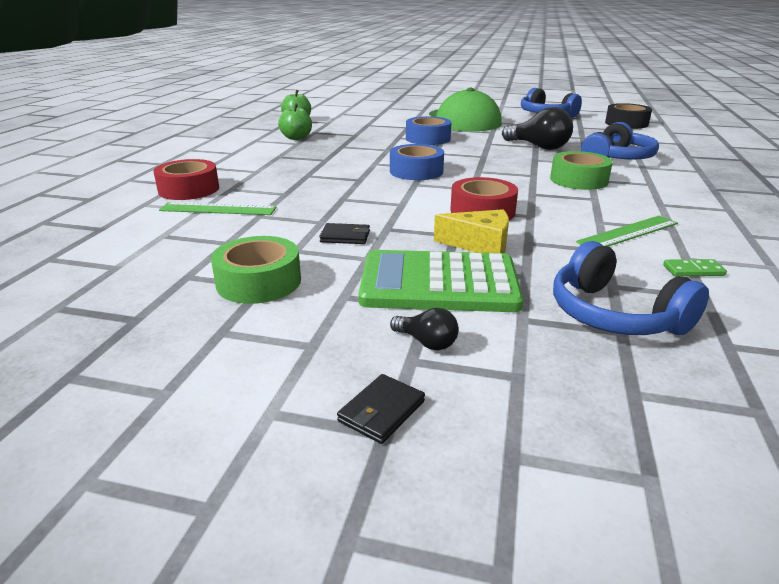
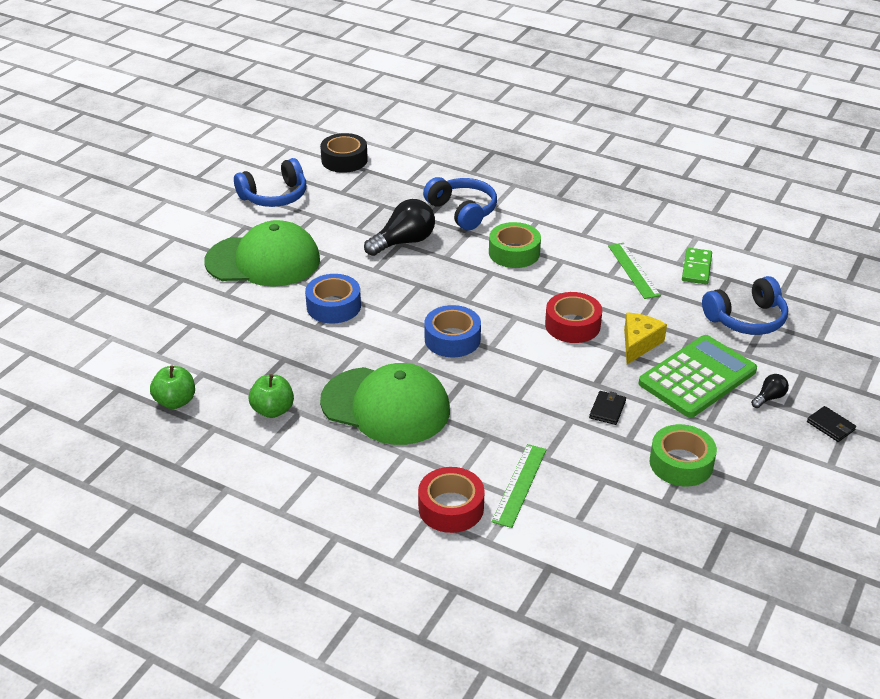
camera: 75 degrees left, 10 degrees up
(313, 161) = (386, 406): none -> green cap
(439, 283) = (697, 377): green calculator -> green calculator turned 150 degrees counterclockwise
(693, 270) = (696, 268): green domino -> green domino, size x1.54

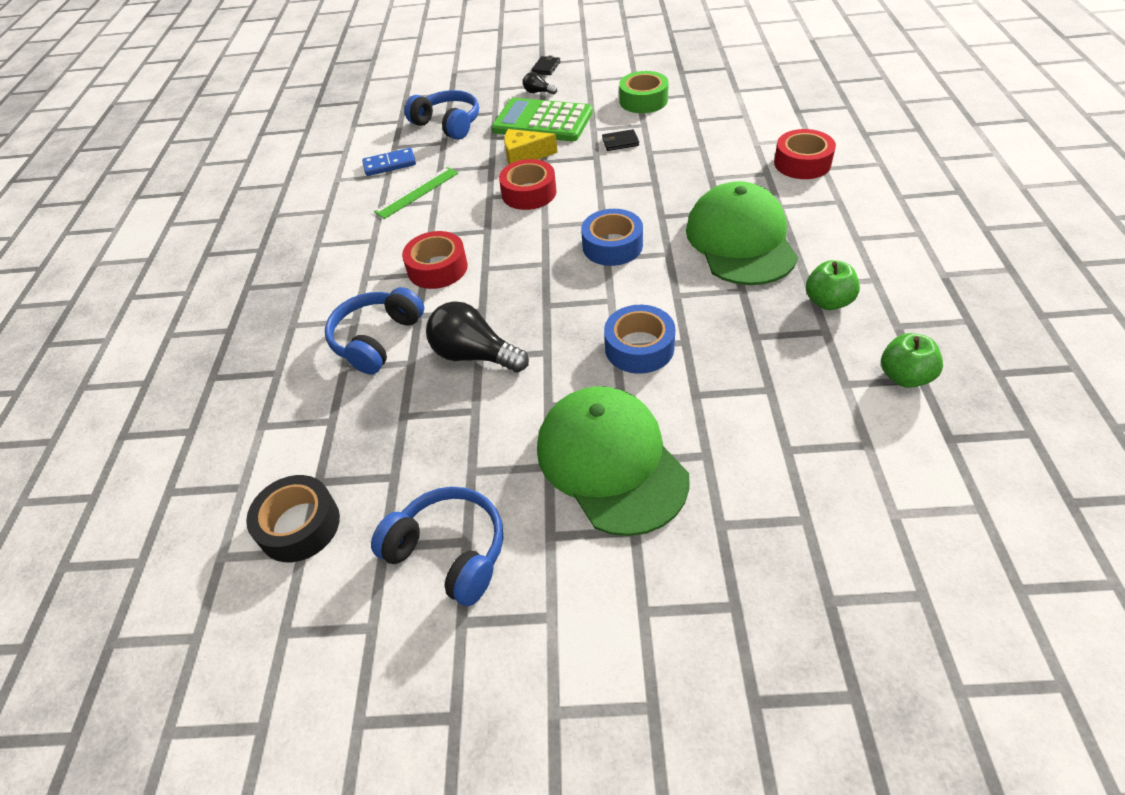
camera: 115 degrees left, 10 degrees up
(514, 253) = (437, 268): green tape -> red tape
(519, 485) = (743, 146): green ruler -> none
(696, 268) = (389, 164): green domino -> blue domino

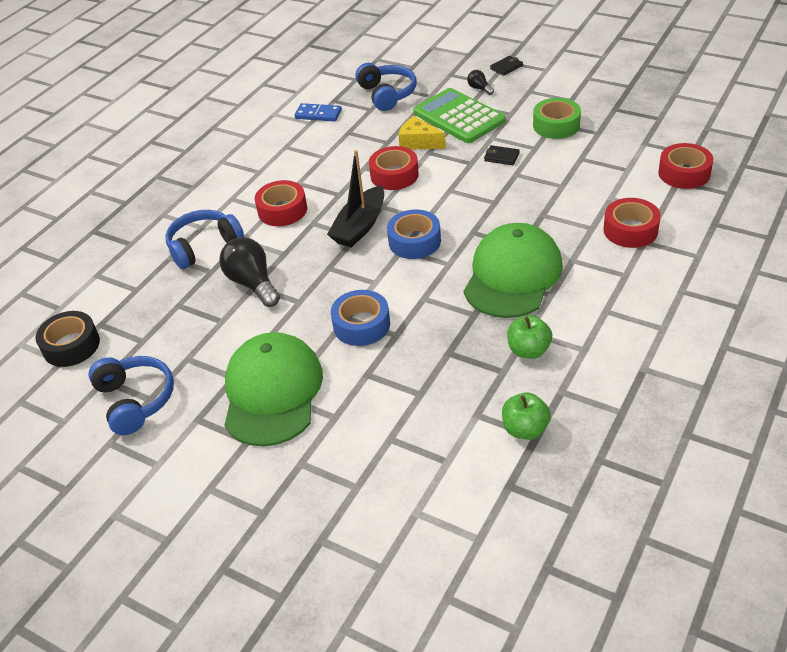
camera: 30 degrees right, 5 degrees down
(417, 192) = (318, 145): green ruler -> none
(540, 252) = (360, 226): none -> black boat
(796, 103) = (684, 173): none -> red tape

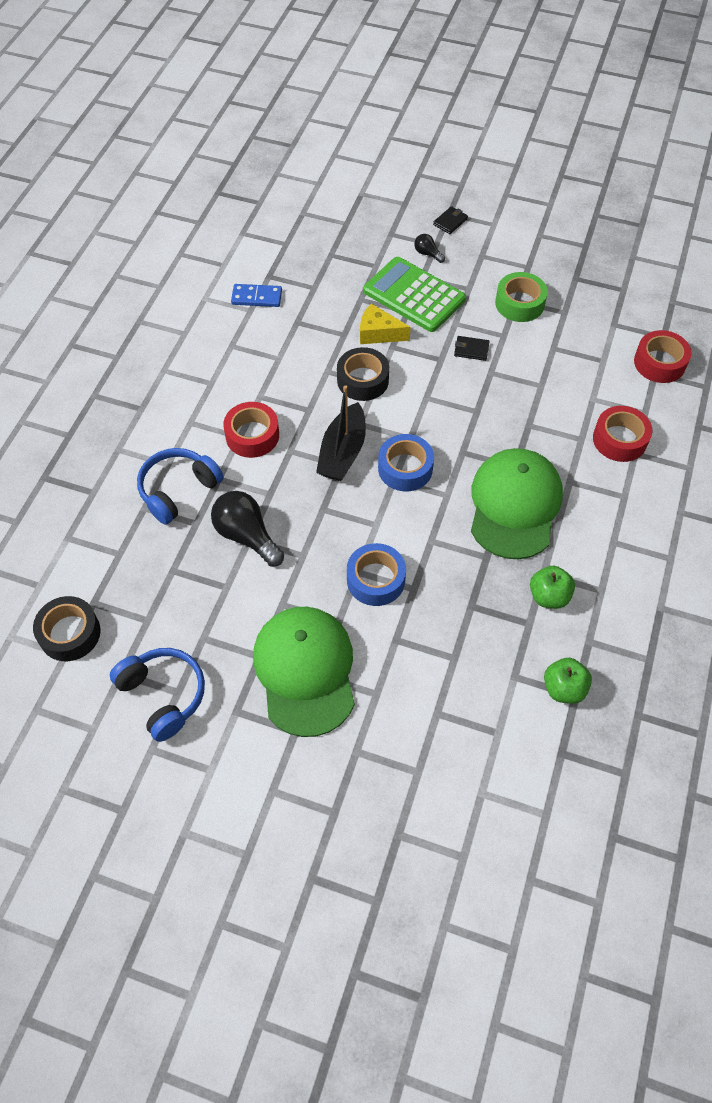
camera: 15 degrees left, 15 degrees up
(387, 94) = (327, 265): blue headphones -> none
(394, 175) = (363, 380): red tape -> black tape

